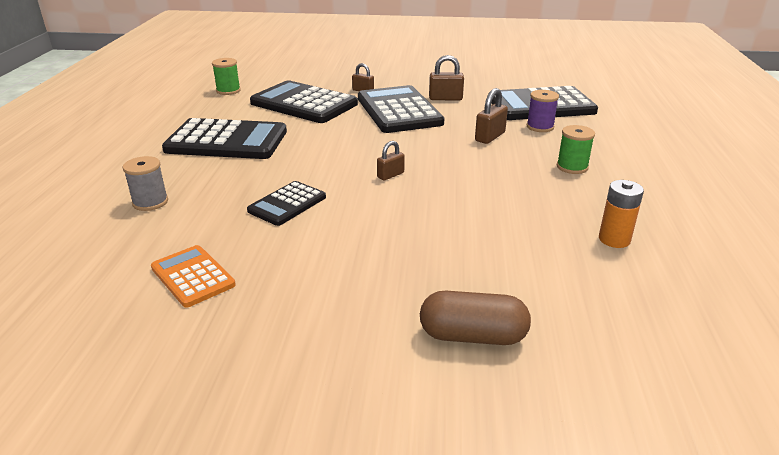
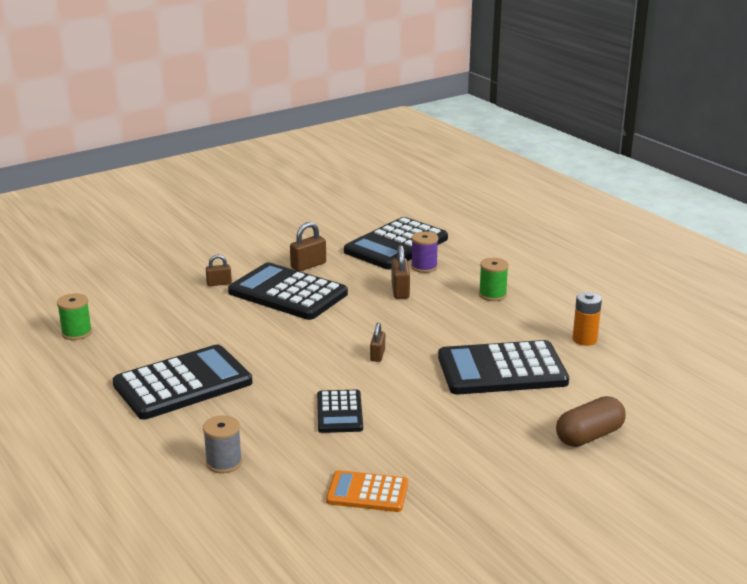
camera: 40 degrees left, 5 degrees down
(304, 104) = (186, 318): black calculator -> black calculator (502, 370)

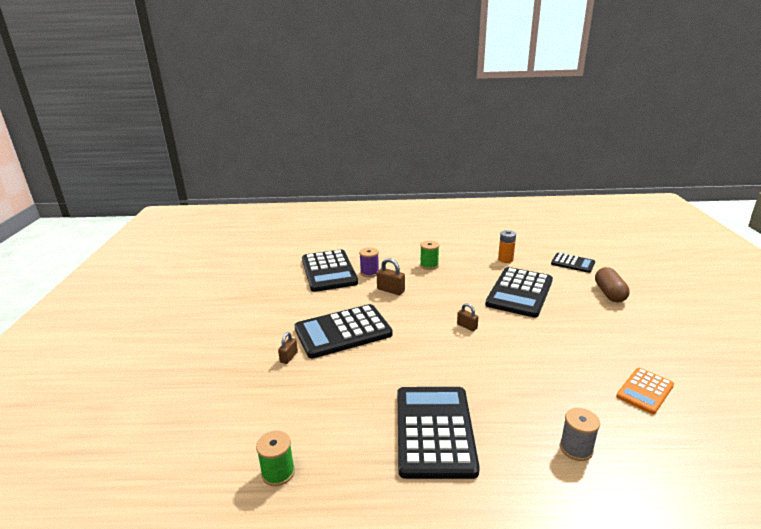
camera: 55 degrees left, 0 degrees up
(308, 265) = (313, 310): brown padlock -> none
(339, 412) = (532, 367): black calculator -> black calculator (572, 263)

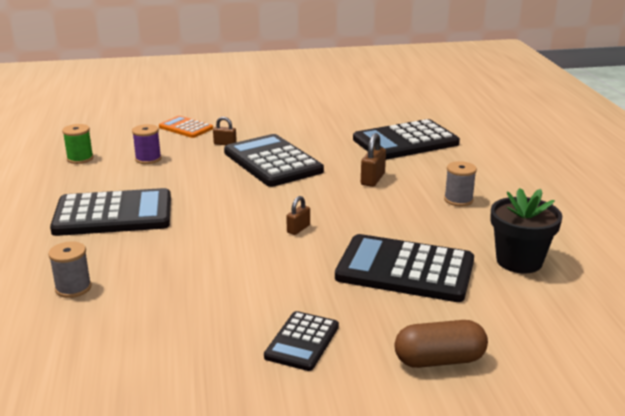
camera: 80 degrees right, 0 degrees up
(369, 273) = (414, 164): purple spool -> purple spool (148, 159)
(429, 265) = (458, 200): green spool -> grey spool
(505, 259) = (519, 261): orange battery -> black flower pot
(572, 263) = (548, 331): black calculator -> black calculator (302, 341)
(645, 391) = (163, 352): orange calculator -> orange calculator (186, 128)

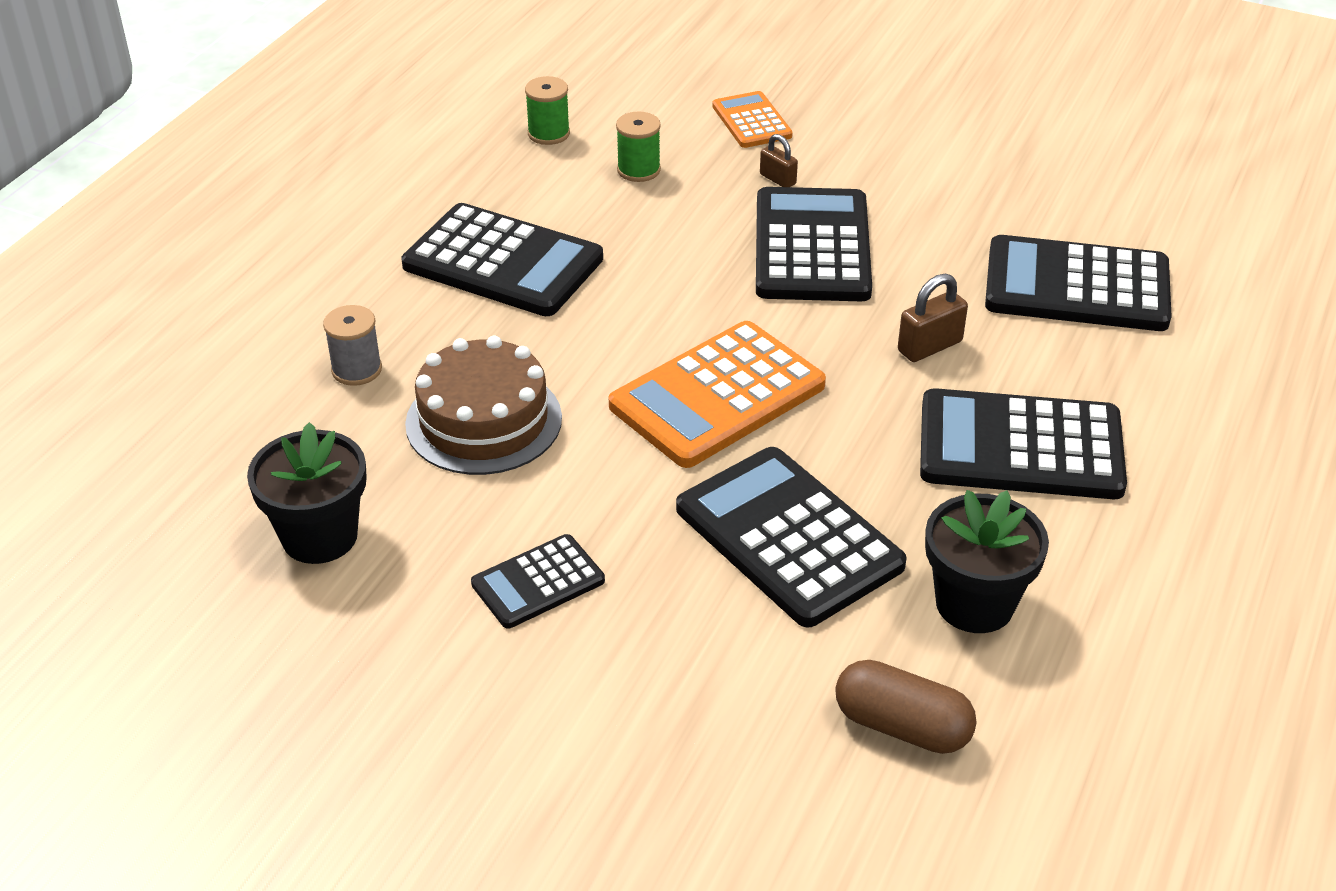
camera: 35 degrees right, 15 degrees up
(139, 376) = (319, 536): none -> black flower pot
(148, 159) = (638, 170): purple spool -> green spool
(182, 283) = (484, 421): none -> brown cake
(298, 229) = (717, 396): brown padlock -> orange calculator
(439, 360) = (673, 698): brown capsule -> brown capsule (902, 726)
(458, 200) = (1020, 447): grey spool -> black calculator

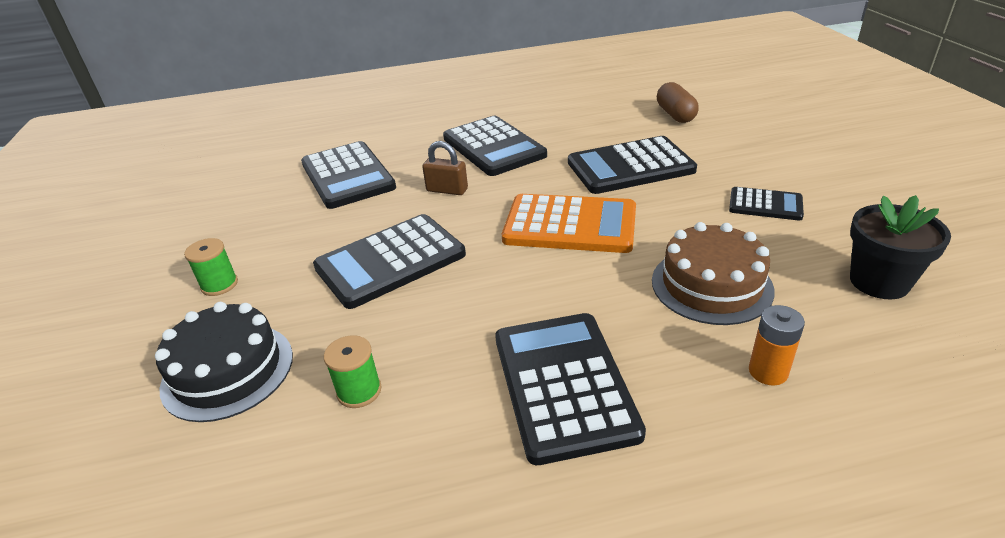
camera: 125 degrees left, 5 degrees down
(357, 370) = (768, 372): grey spool -> orange battery
(548, 133) = (339, 497): green spool -> green spool (219, 285)
(751, 121) = (228, 371): orange calculator -> black cake
(777, 179) = (315, 313): brown padlock -> none
(788, 537) = (630, 167): black calculator -> black calculator turned 60 degrees clockwise
(974, 604) = (598, 124): black flower pot -> none

